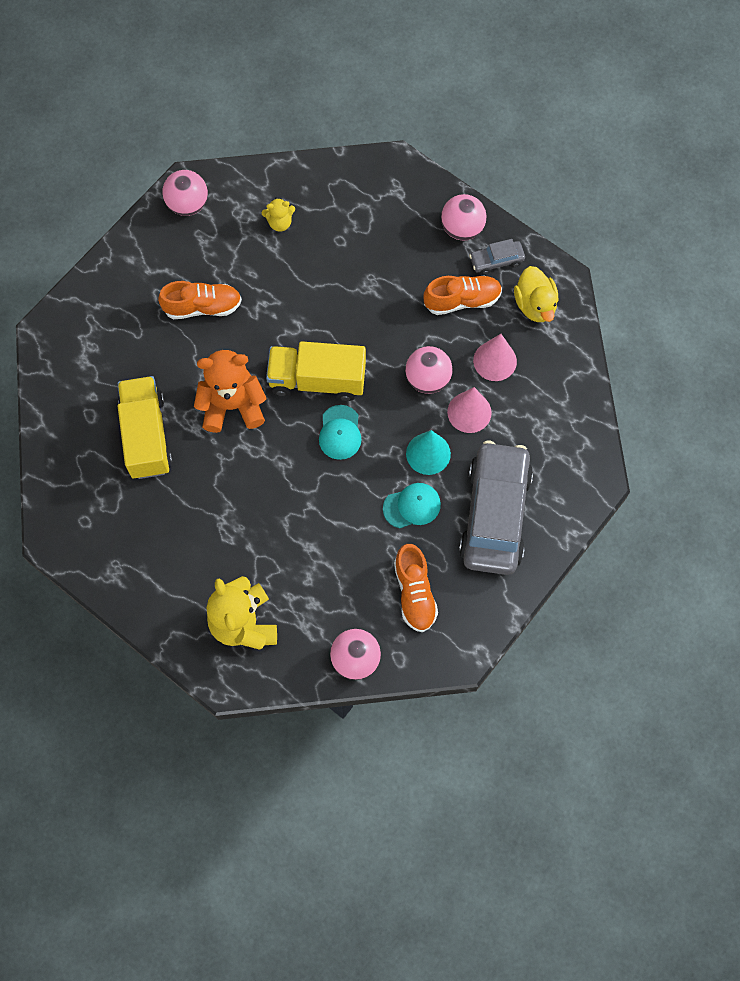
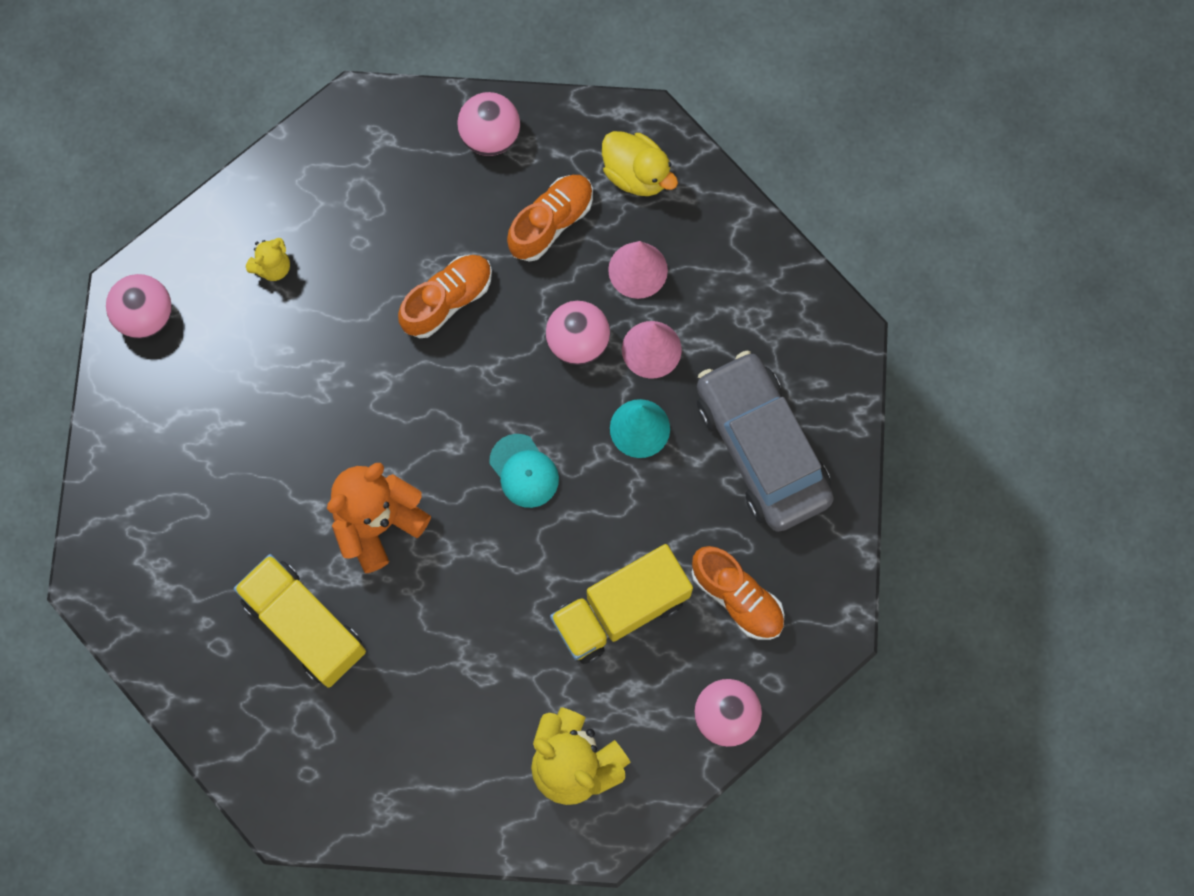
camera: 35 degrees left, 5 degrees up
(202, 307) = (256, 429): orange shoe -> orange shoe (447, 300)
(317, 380) = (453, 426): yellow truck -> yellow truck (620, 610)
(412, 506) = (664, 501): turquoise cap -> none
(496, 261) = (556, 149): grey car -> none

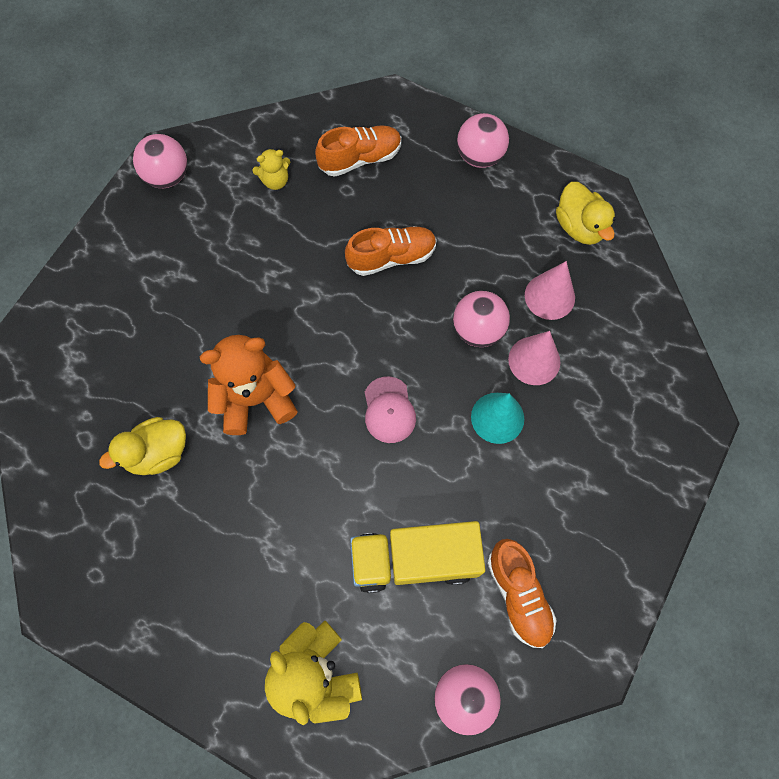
camera: 25 degrees right, 5 degrees down
(304, 625) = (158, 453): yellow truck -> yellow duck
(524, 471) = (389, 410): turquoise cap -> pink cap
(551, 222) = (497, 234): orange shoe -> orange shoe (360, 158)
(761, 448) = (592, 478): grey car -> none

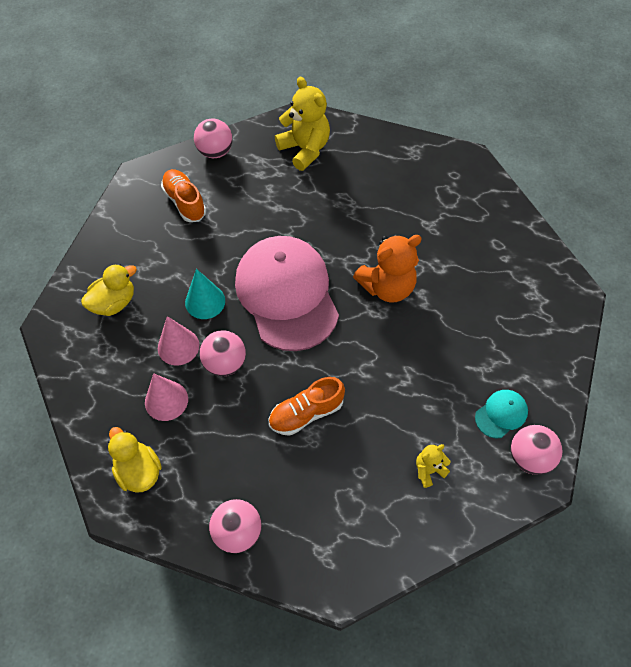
camera: 170 degrees right, 10 degrees down
(158, 453) = (443, 243): yellow duck -> yellow duck (114, 303)
(177, 222) = (501, 414): none -> turquoise cap
(360, 158) = (355, 508): orange shoe -> none
(389, 410) = (286, 294): pink cap -> pink cap, size x2.47
(414, 559) = (254, 210): yellow truck -> none

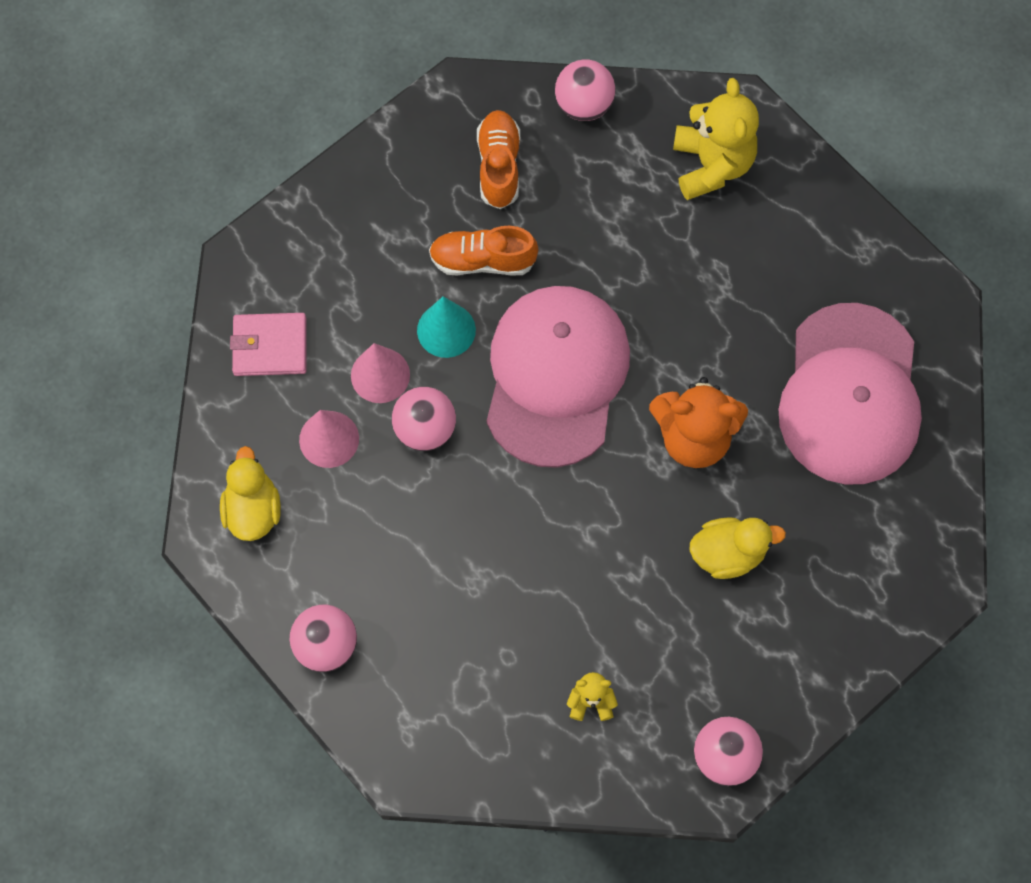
camera: 30 degrees right, 10 degrees up
(96, 365) = (270, 346): none -> pink wallet
(114, 303) = (332, 271): yellow duck -> yellow duck (728, 553)
(306, 413) = (487, 548): orange shoe -> orange shoe (483, 260)
(456, 224) = (850, 395): none -> pink cap
(501, 414) = (727, 685): turquoise cap -> none

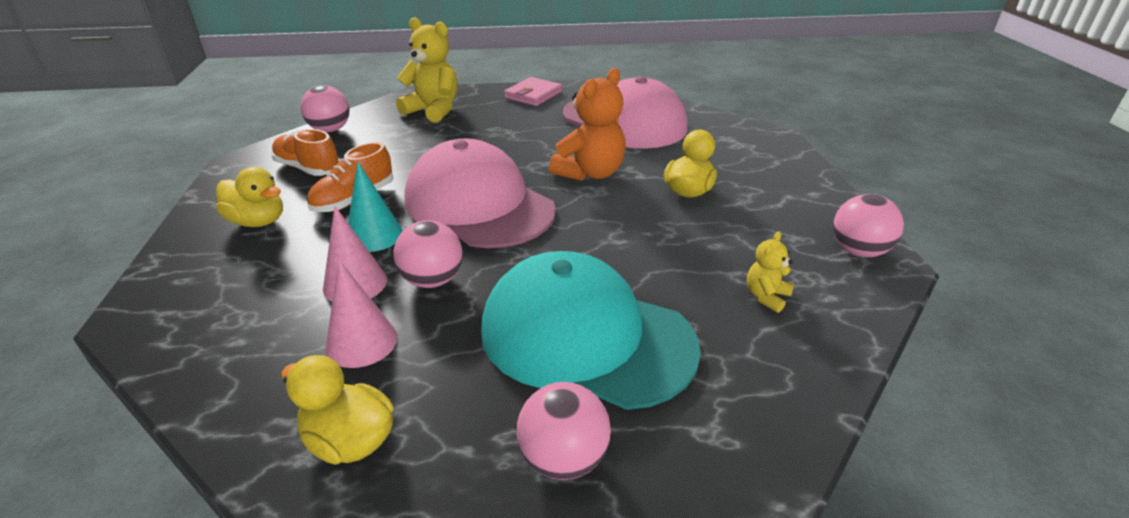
camera: 55 degrees left, 35 degrees down
(270, 346) = (227, 337): pink wallet -> pink wallet (533, 95)
(394, 217) = (258, 221): none -> yellow duck
(443, 590) = (586, 337): none -> turquoise cap

